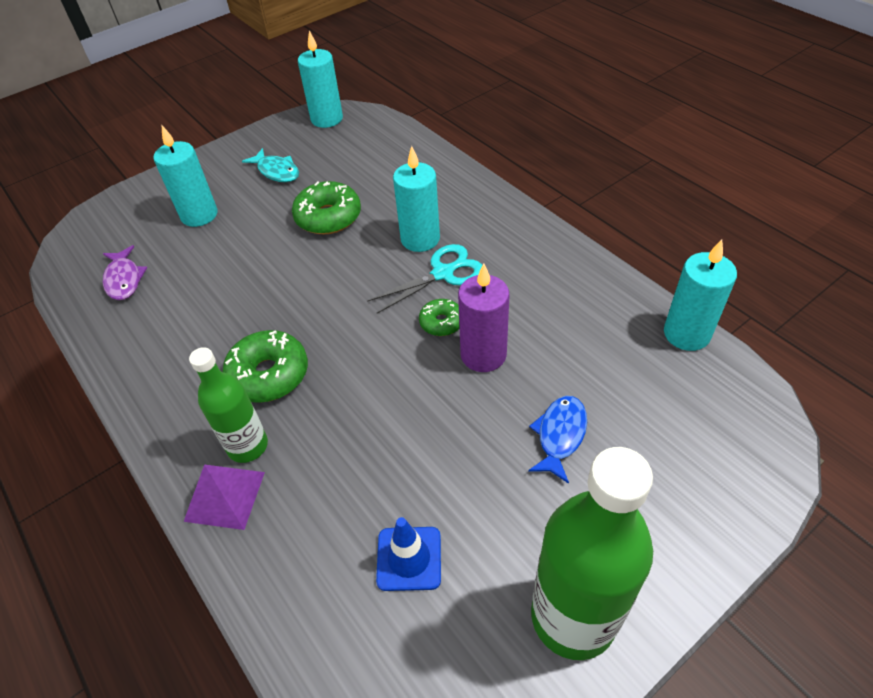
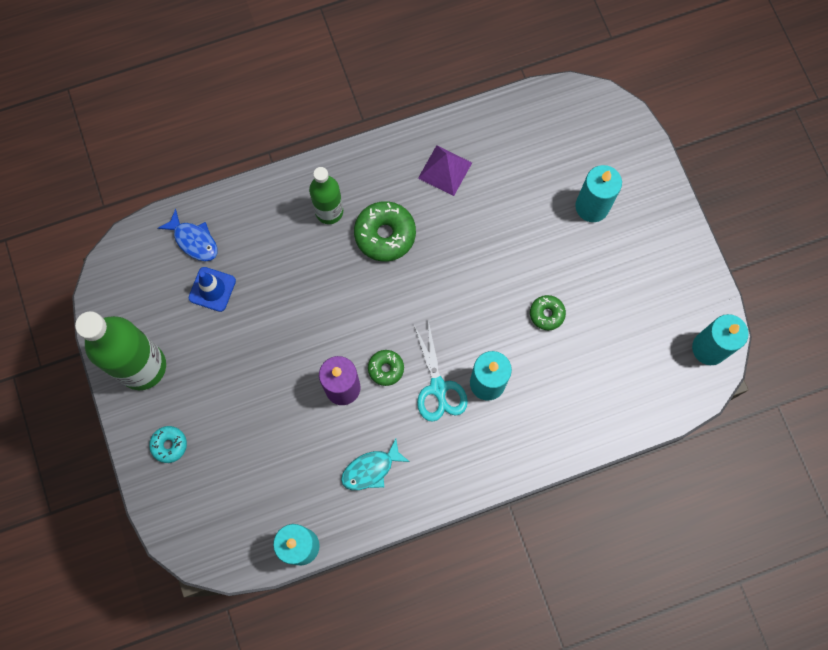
camera: 105 degrees right, 25 degrees up
(124, 279) = (528, 142): purple fish -> none
(225, 496) = (297, 193): purple pyramid -> purple pyramid (445, 170)
(277, 171) = (633, 282): turquoise fish -> turquoise fish (371, 469)
(328, 217) = (546, 314): green donut -> green donut, size x0.57
(560, 435) = (255, 411): blue fish -> blue fish (194, 240)
(664, 525) = (169, 445): none -> turquoise donut

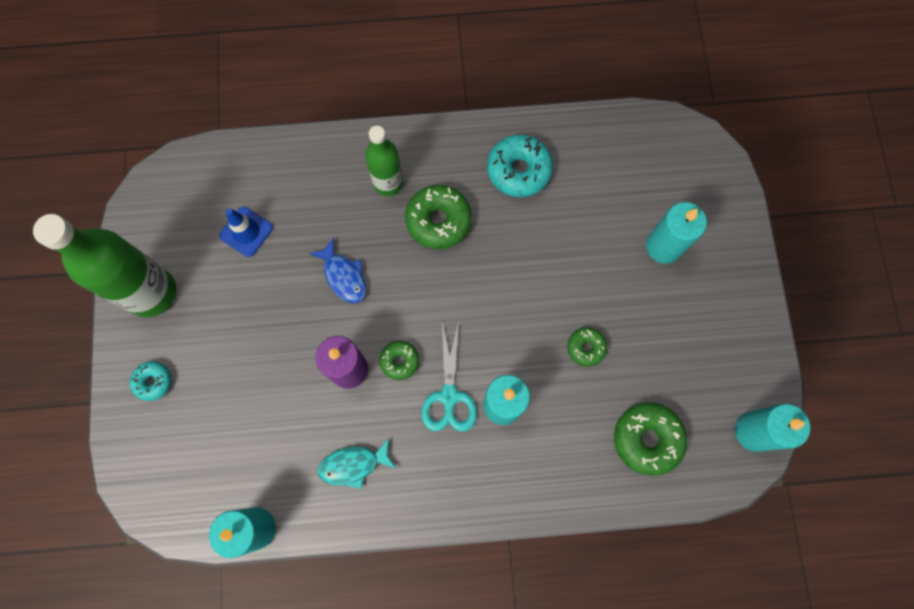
camera: 15 degrees right, 0 degrees up
(194, 240) = (243, 177): blue fish -> blue fish (344, 276)
(445, 170) = (519, 170): purple pyramid -> turquoise donut
(620, 379) = (647, 439): none -> green donut

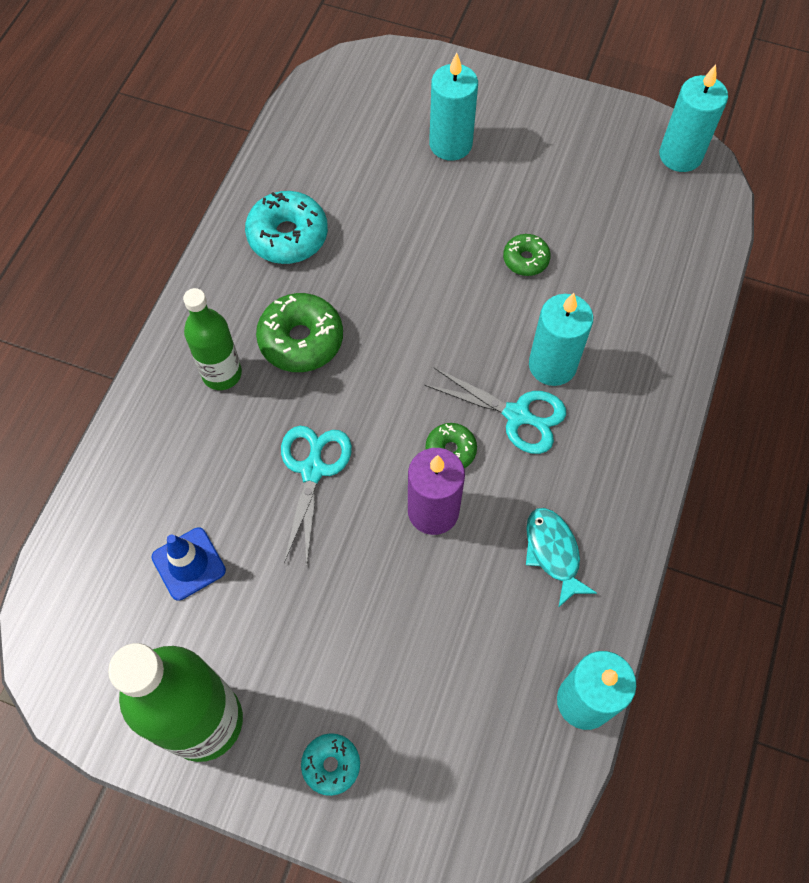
camera: 65 degrees left, 10 degrees down
(344, 276) = (313, 470): blue fish -> turquoise scissors
(353, 465) = (553, 552): turquoise fish -> turquoise fish turned 150 degrees clockwise
(647, 439) = (649, 247): green donut -> none

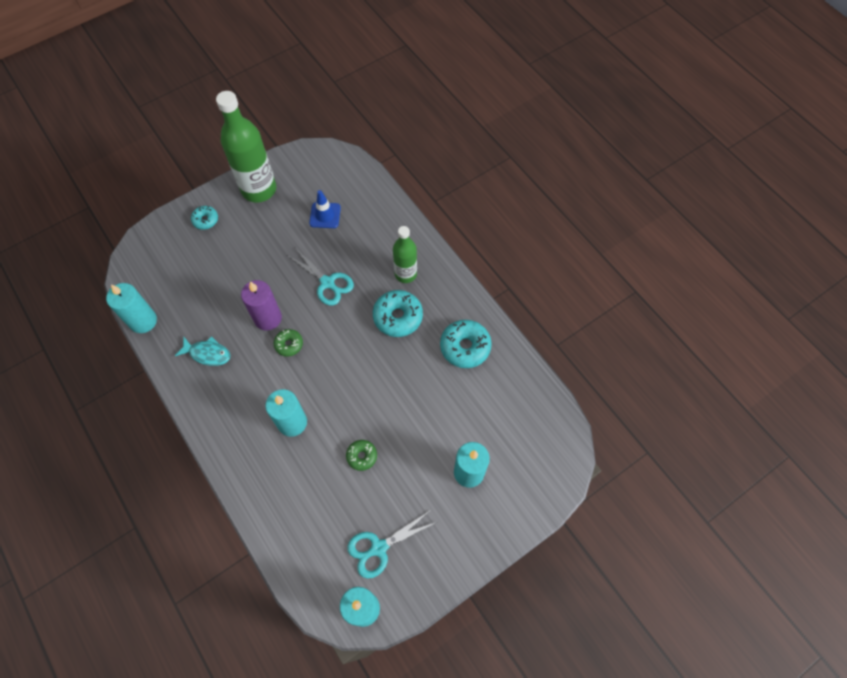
camera: 125 degrees right, 0 degrees up
(301, 340) = (398, 317): green donut -> turquoise donut
(517, 415) = (281, 386): turquoise scissors -> turquoise scissors (379, 548)

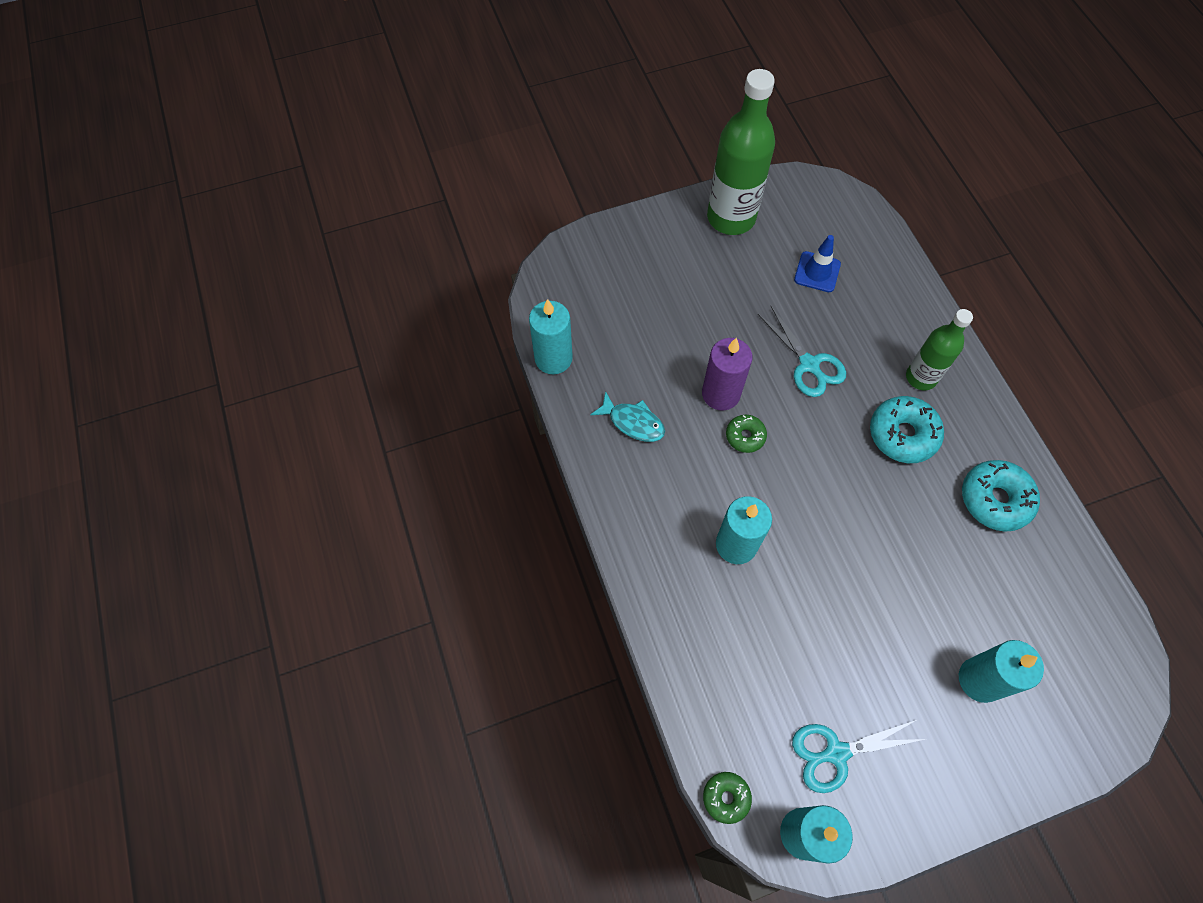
camera: 15 degrees right, 0 degrees up
(205, 220) = (654, 243): turquoise donut -> none
(362, 456) = (827, 616): green donut -> green donut (726, 797)

